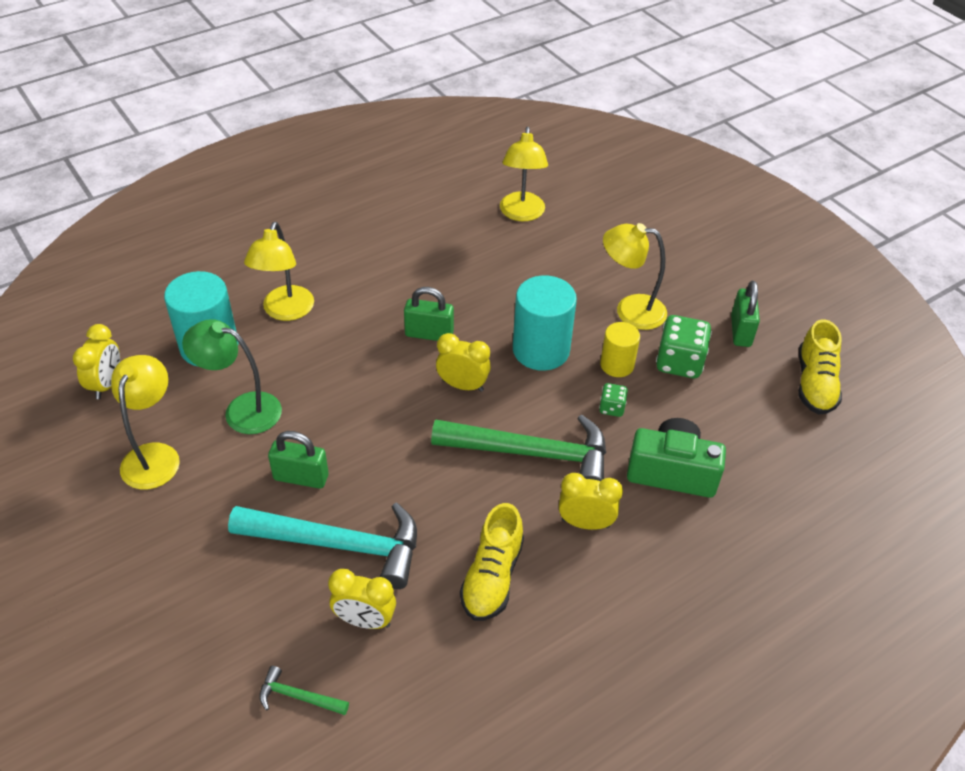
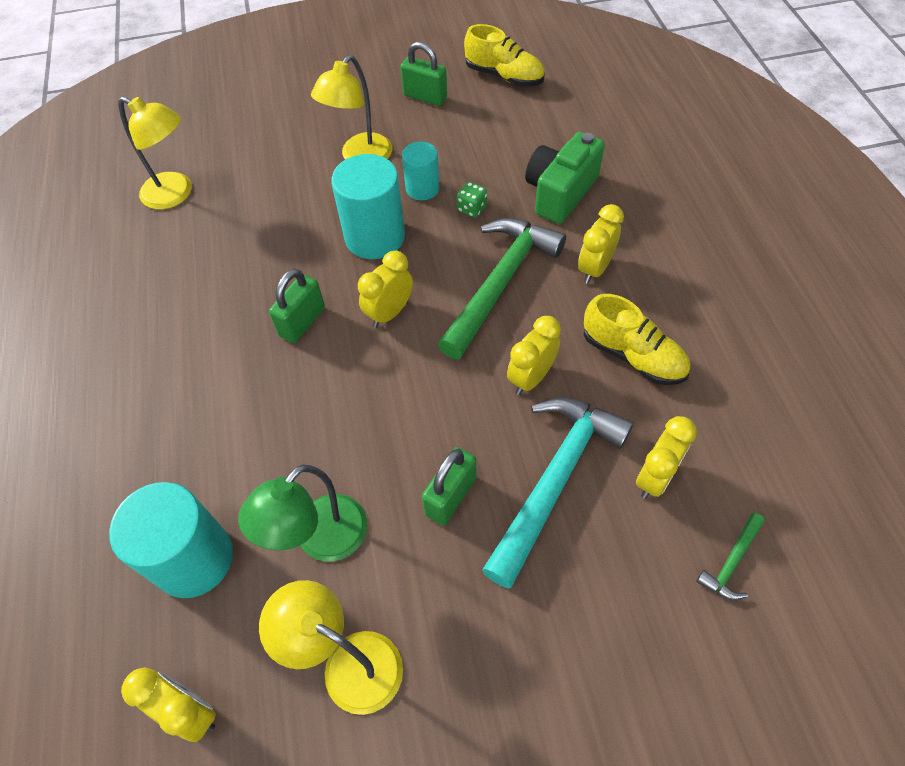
camera: 65 degrees left, 10 degrees up
(285, 311) = (184, 456): yellow lamp -> none
(435, 503) = (531, 378): none -> yellow clock
(617, 365) = (422, 188): yellow cylinder -> turquoise cylinder
(679, 362) = (441, 147): green dice -> none

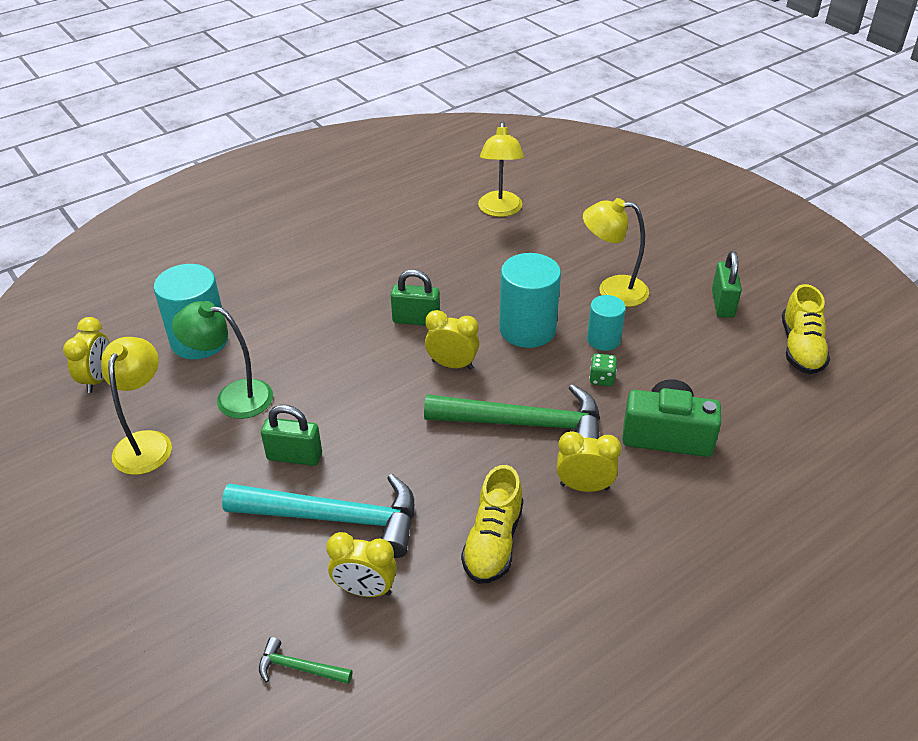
camera: 65 degrees right, 15 degrees down
(531, 378) = (431, 474): yellow clock -> none

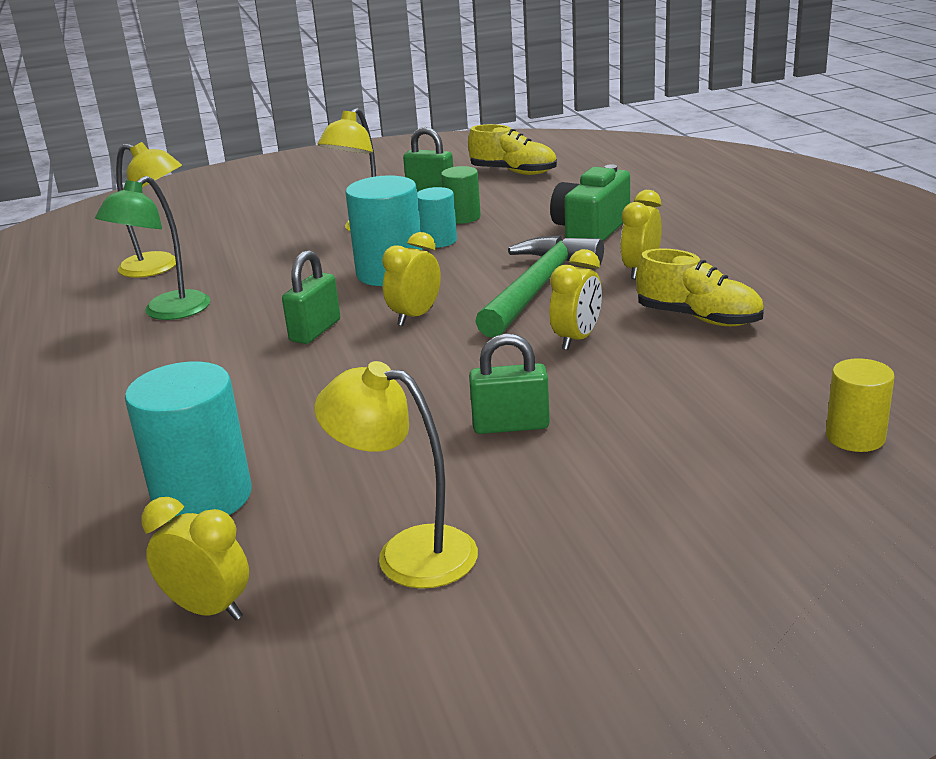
camera: 70 degrees left, 15 degrees down
(233, 396) = (359, 469): green lamp -> green lamp (167, 312)
(294, 456) = (511, 425): green padlock -> green padlock turned 60 degrees clockwise
(299, 668) = (855, 437): green hammer -> yellow cylinder
(334, 518) = (631, 403): turquoise hammer -> none
(365, 590) = (747, 391): yellow clock -> yellow clock (576, 339)
(601, 379) = (495, 248): green dice -> none
(663, 341) = (462, 217): none -> green cylinder

